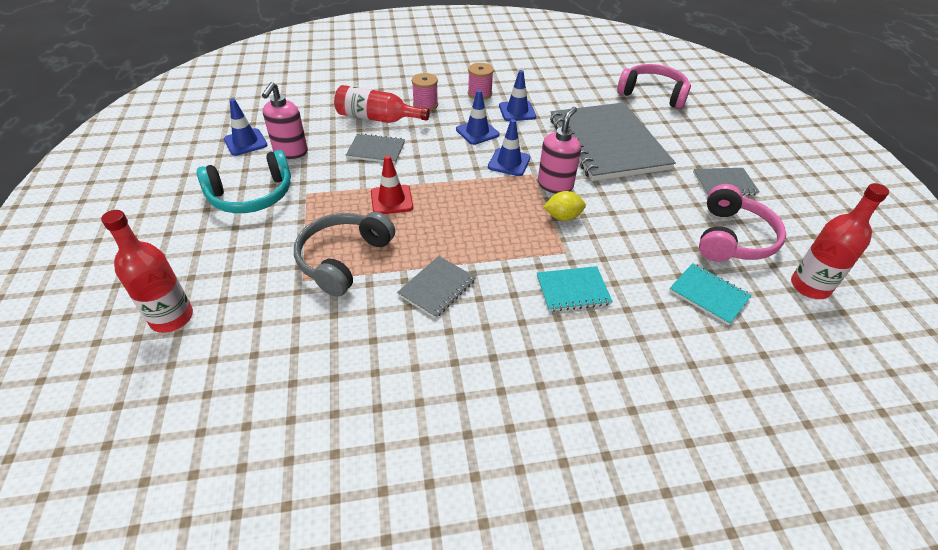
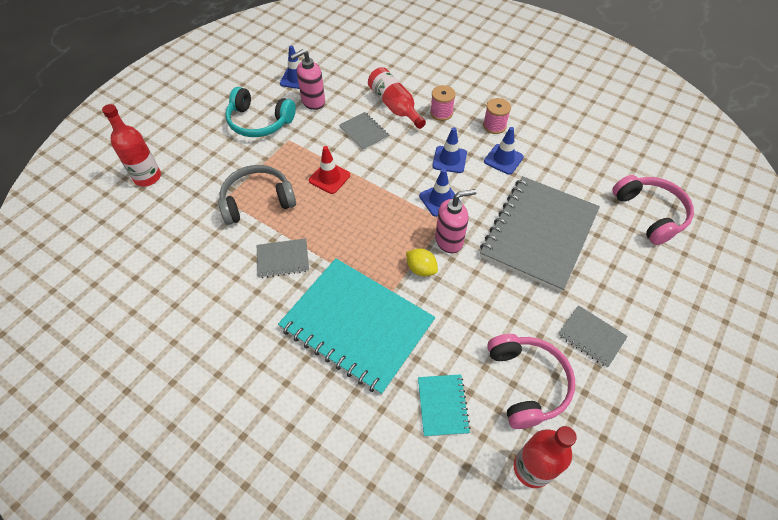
camera: 45 degrees right, 10 degrees up
(573, 290) = (357, 325): turquoise notebook -> turquoise notebook, size x2.29
(732, 238) = (527, 383): pink headphones -> pink headphones turned 75 degrees counterclockwise

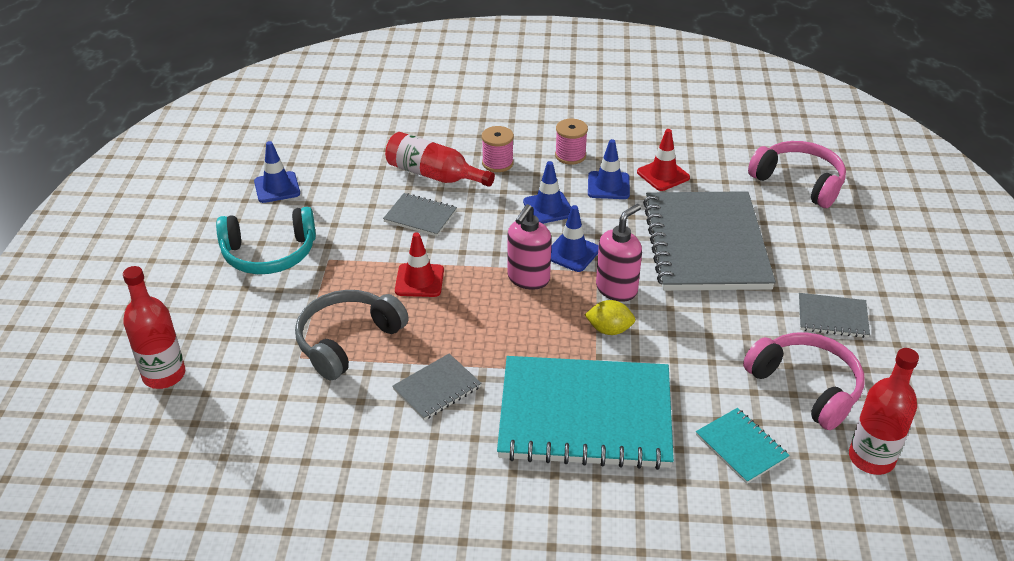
camera: 30 degrees left, 15 degrees down
(313, 102) = (323, 206): pink soap dispenser -> pink soap dispenser (528, 279)
(549, 166) = (663, 175): none -> red traffic cone

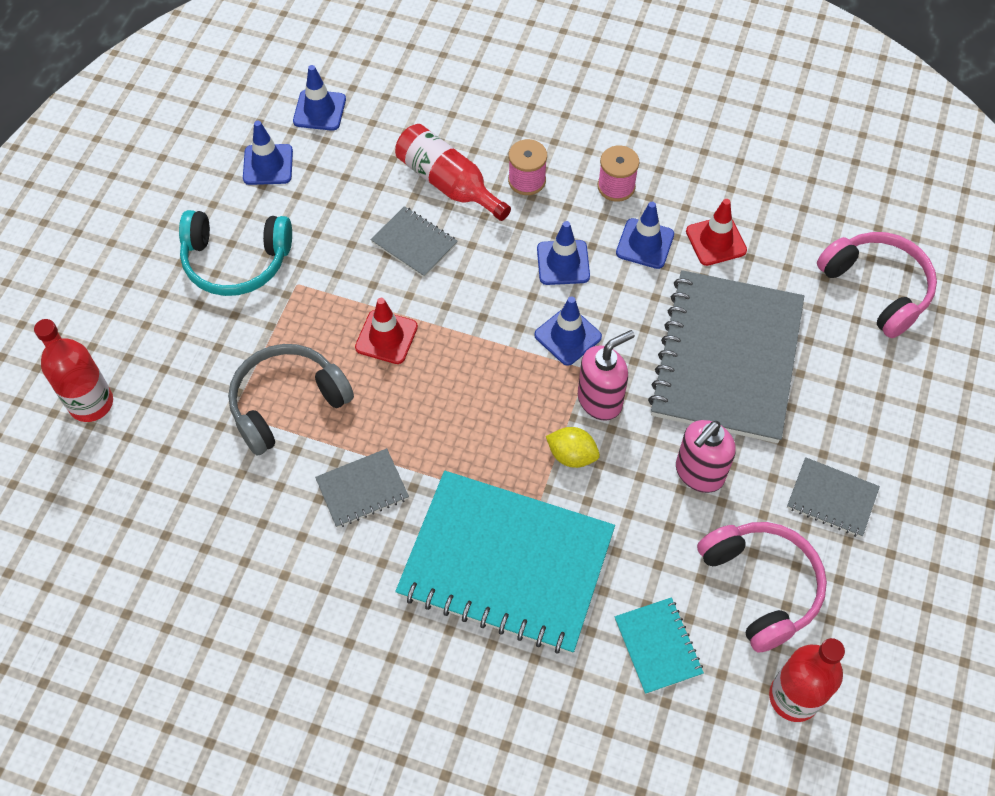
camera: 15 degrees right, 20 degrees up
(310, 148) = (319, 110): none -> blue traffic cone
(528, 279) = (506, 362): pink soap dispenser -> pink soap dispenser (699, 473)

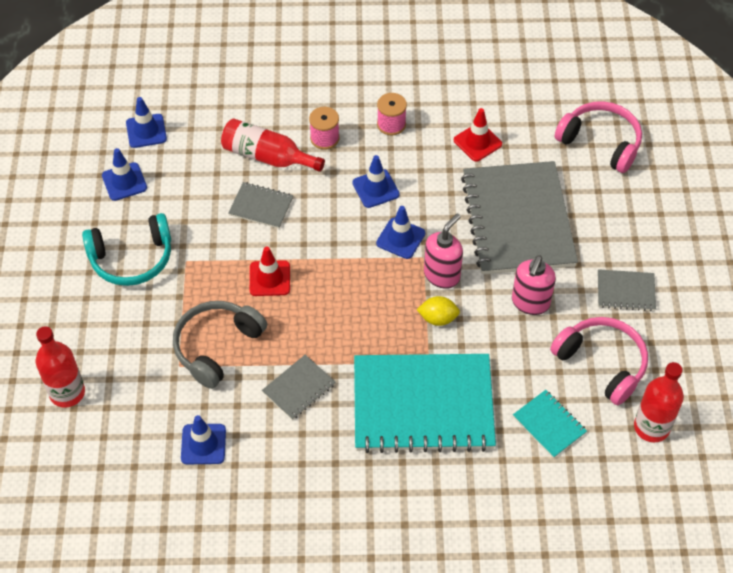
camera: 20 degrees left, 5 degrees down
(645, 244) = (428, 158): blue traffic cone -> blue traffic cone (203, 444)

